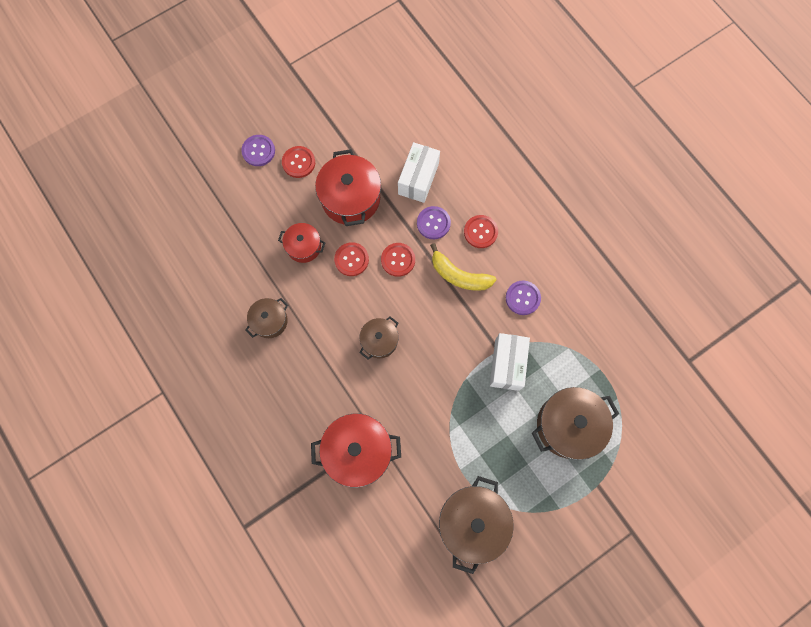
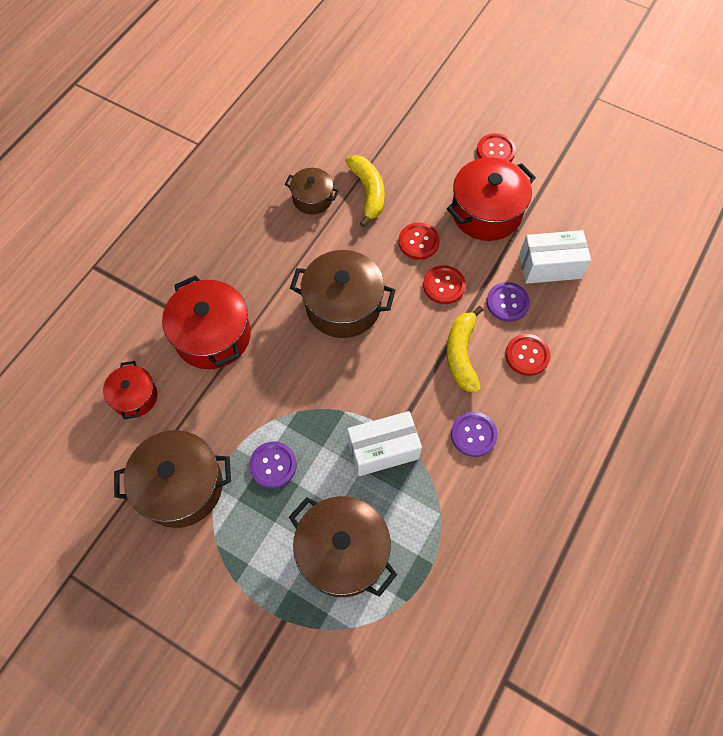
camera: 65 degrees right, 10 degrees down
(258, 151) = (485, 113): purple button -> purple button (273, 465)
(286, 276) = (368, 192): none -> yellow banana
(304, 246) = (407, 194): red pot -> red pot (135, 397)
(379, 341) = (343, 306): brown pot -> brown pot, size x1.74

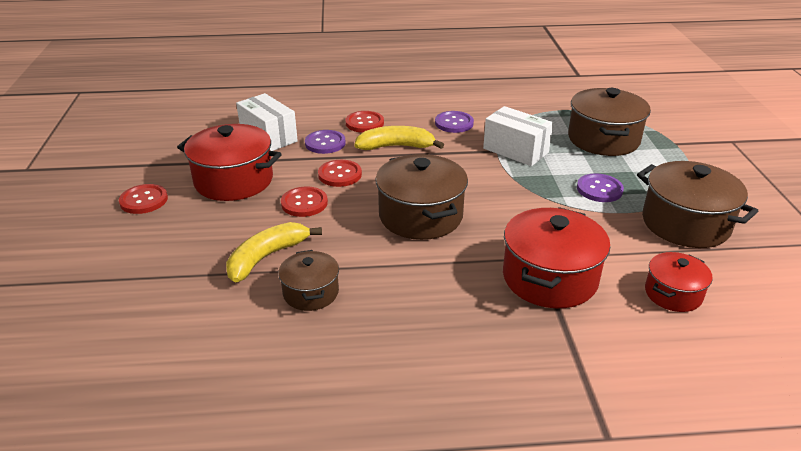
camera: 125 degrees left, 30 degrees down
(462, 354) = (396, 146): yellow banana -> yellow banana turned 150 degrees counterclockwise

